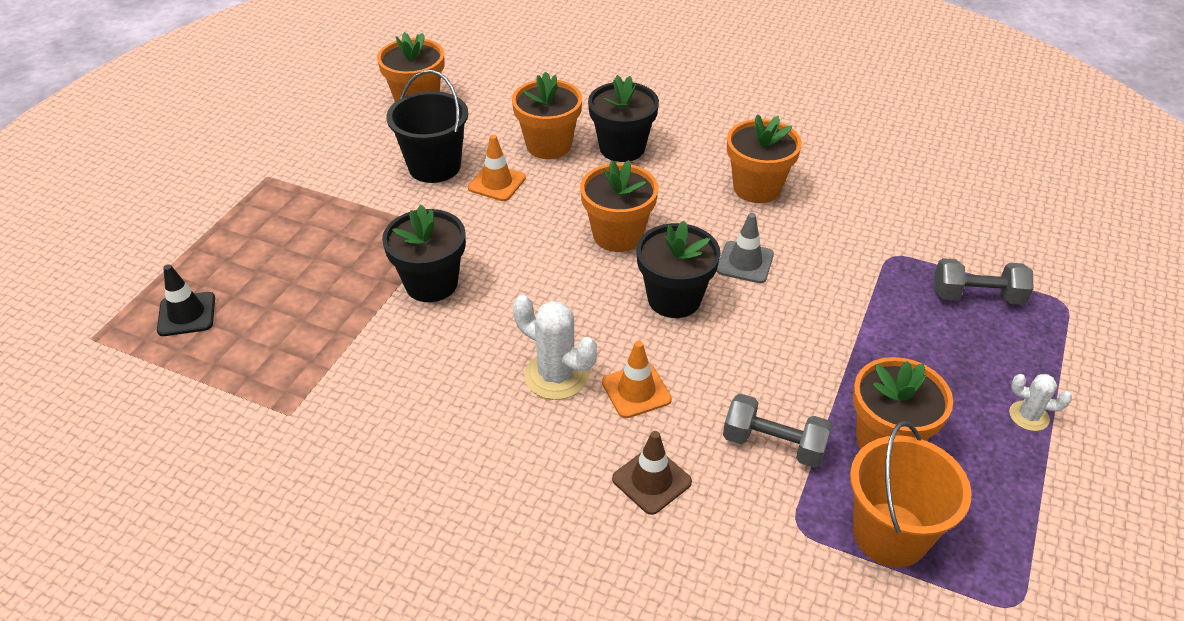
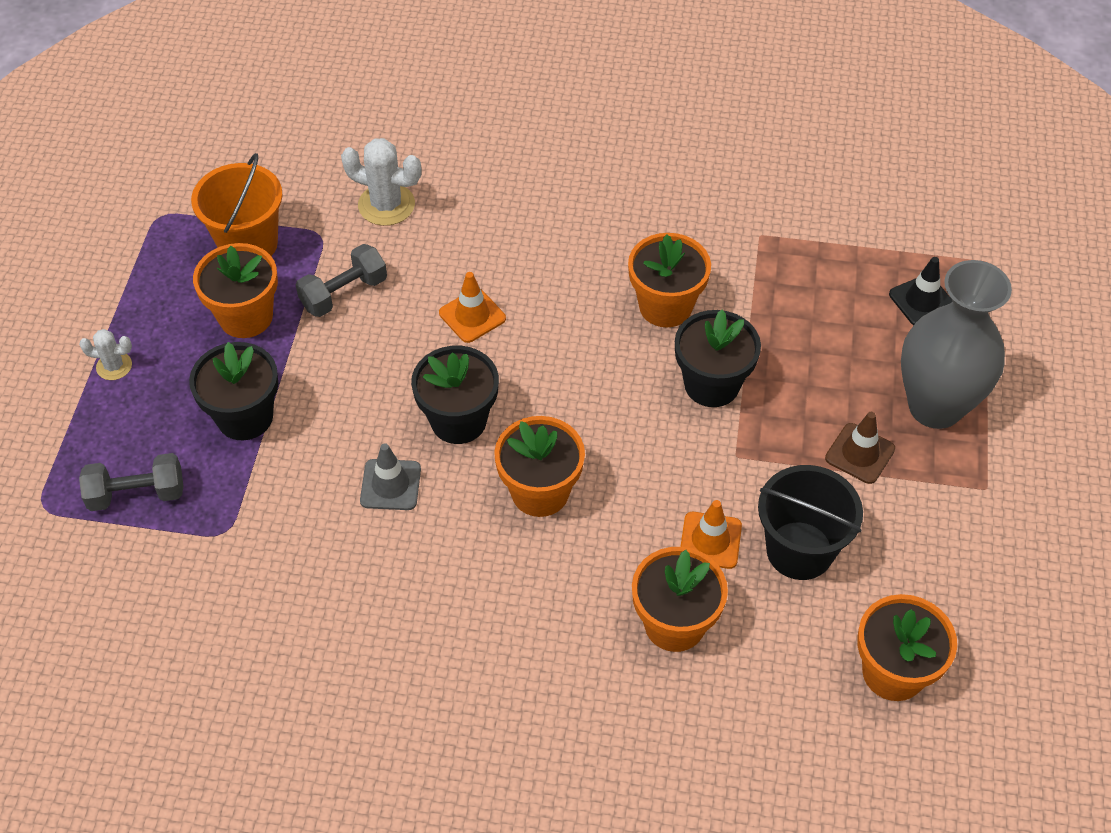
camera: 165 degrees right, 10 degrees up
(255, 232) = (935, 406): none -> grey vase
(556, 376) = (548, 315): white cactus -> white cactus (386, 205)
(622, 148) = (577, 642): black flower pot -> black flower pot (245, 417)
(651, 480) = (441, 245): brown traffic cone -> brown traffic cone (860, 453)
(757, 188) = (389, 607): orange flower pot -> orange flower pot (665, 306)
(773, 445) = (344, 293): grey dumbbell -> grey dumbbell turned 45 degrees counterclockwise

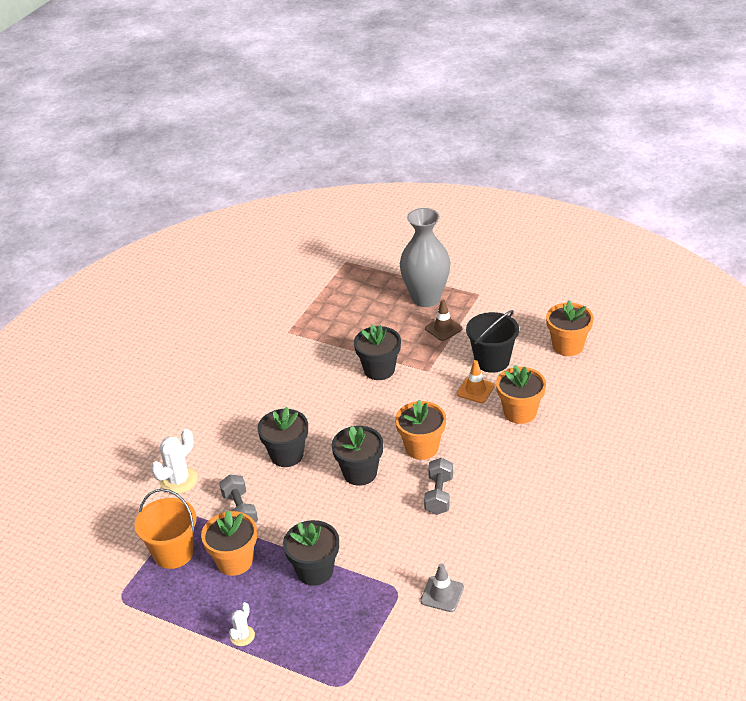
camera: 70 degrees left, 15 degrees down
(137, 494) = (352, 632): grey dumbbell -> grey dumbbell (439, 495)
(390, 485) = (393, 509): grey traffic cone -> grey traffic cone (442, 594)
(472, 316) = (287, 455): orange traffic cone -> black flower pot
(665, 306) = (319, 376): orange flower pot -> none
(922, 301) = (360, 287): black traffic cone -> none

